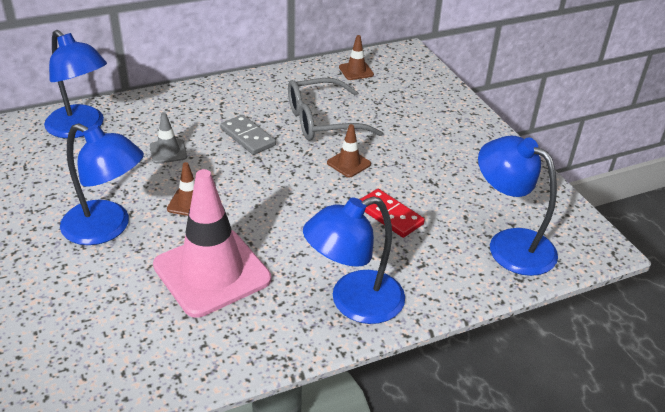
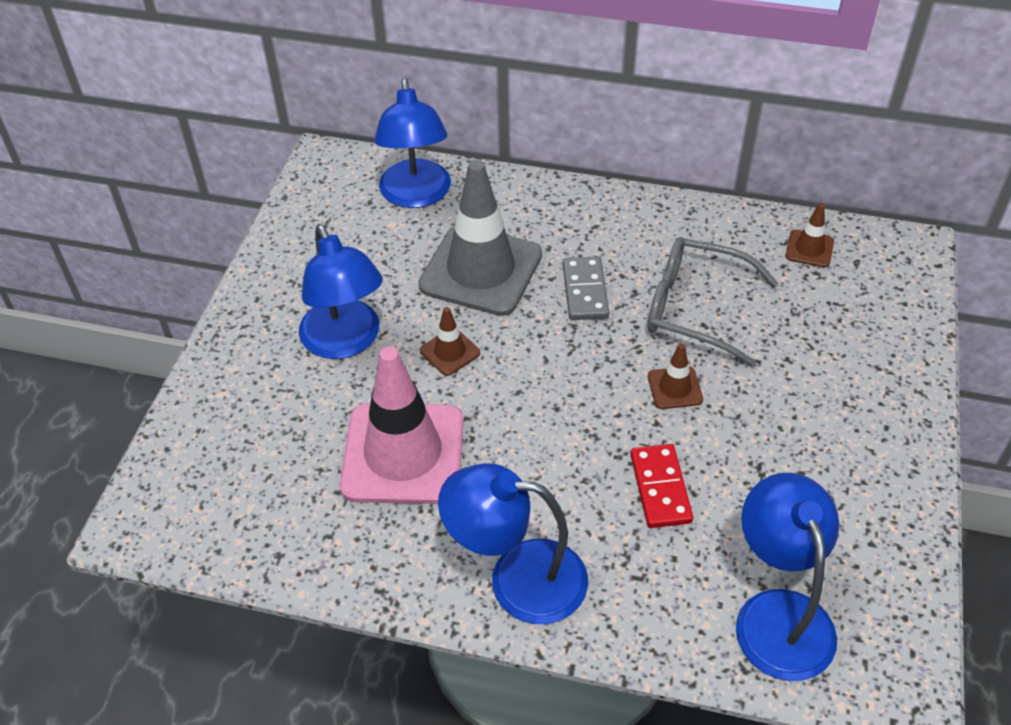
camera: 40 degrees right, 10 degrees up
(168, 151) = (481, 270): grey traffic cone -> grey traffic cone, size x2.30

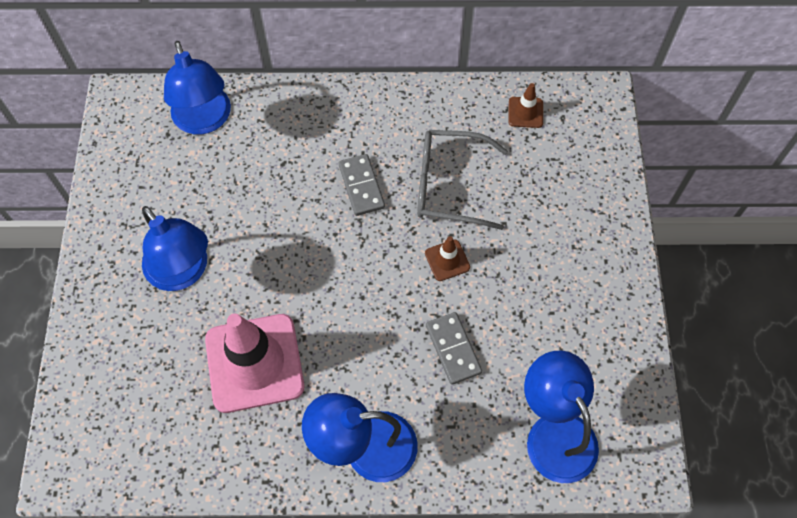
camera: 15 degrees left, 15 degrees up
(450, 352) = (268, 264): brown traffic cone -> none
(481, 270) = (275, 183): grey traffic cone -> none
(660, 488) = (453, 349): red domino -> grey domino

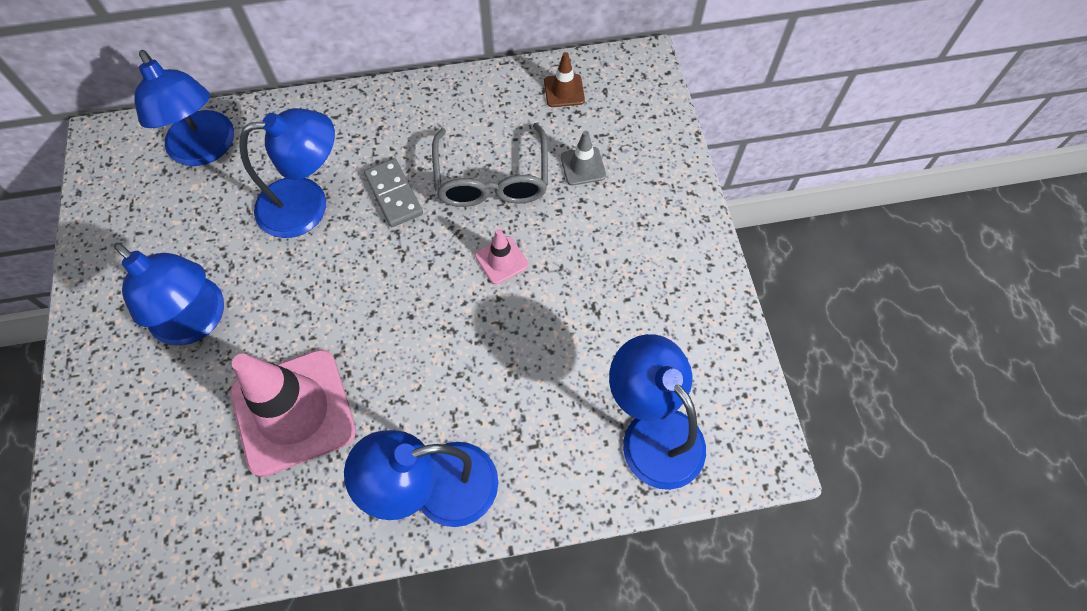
camera: 10 degrees left, 0 degrees up
(286, 184) = (307, 205): none -> blue lamp
(447, 260) = (501, 260): brown traffic cone -> pink traffic cone
(449, 185) = (492, 179): grey glasses -> grey glasses turned 90 degrees counterclockwise
(453, 349) = (523, 357): grey domino -> none
(531, 186) = (583, 166): none -> grey traffic cone

